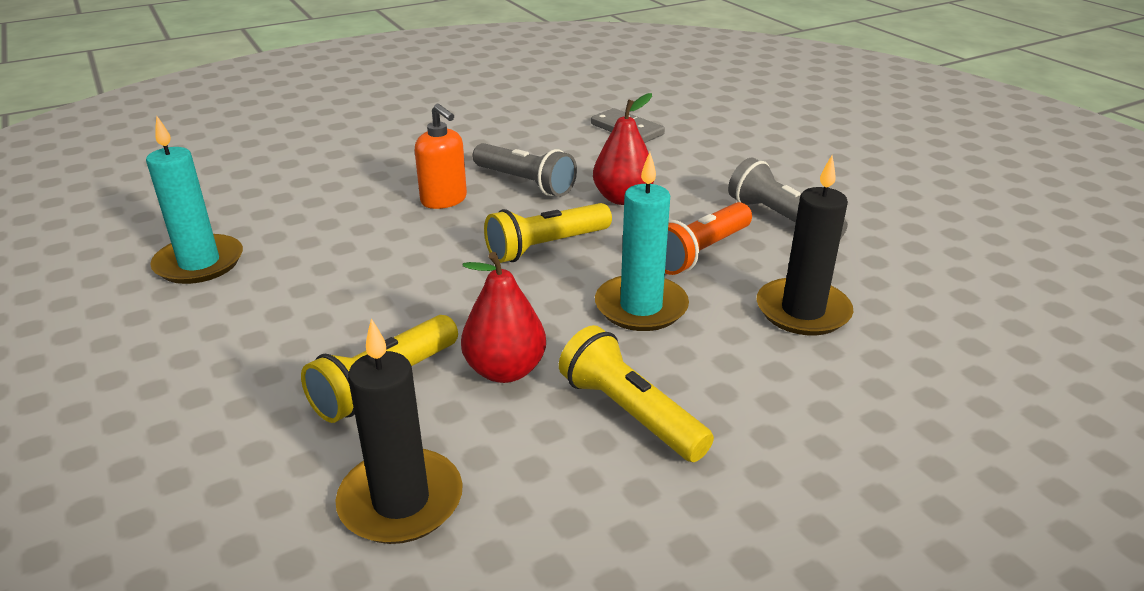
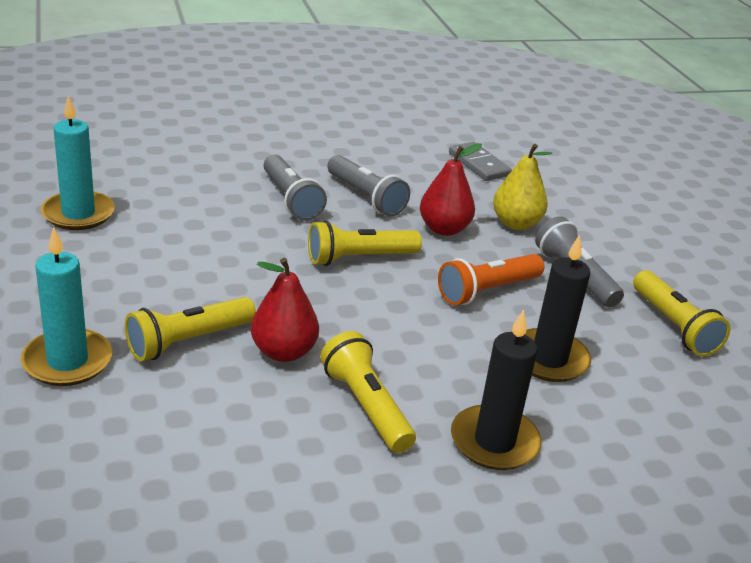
camera: 10 degrees right, 0 degrees up
(401, 501) = (170, 428): black candle -> black candle (494, 442)
(444, 200) = (291, 199): orange soap dispenser -> grey flashlight
(641, 307) = (414, 326): turquoise candle -> turquoise candle (67, 361)
(693, 179) = (516, 223): none -> yellow pear
(907, 248) = (673, 326): none -> yellow flashlight

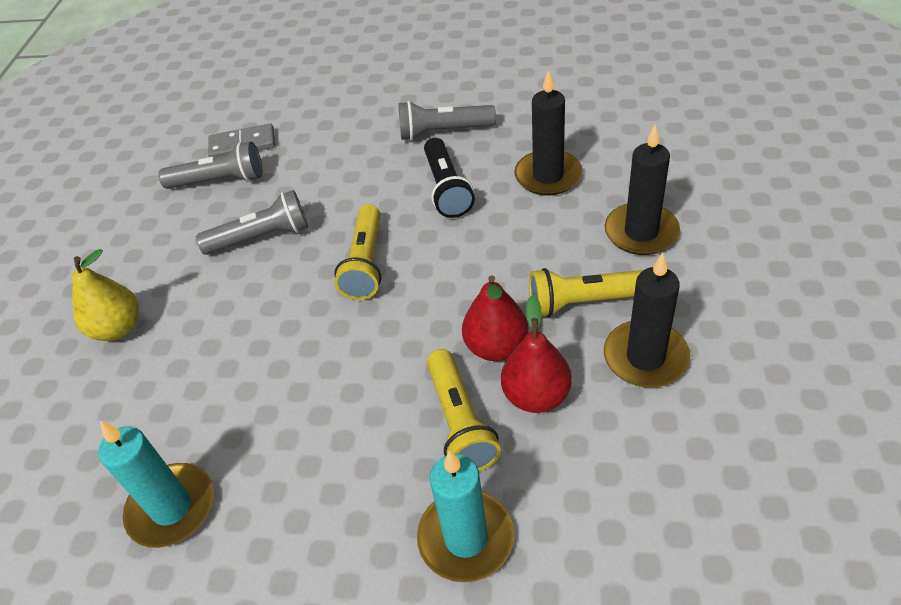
camera: 60 degrees left, 15 degrees up
(291, 199) = (236, 297): grey flashlight -> grey flashlight (219, 181)
(303, 459) = (645, 357): none -> black candle
(444, 229) = (341, 194): red pear -> red pear (536, 396)
(487, 291) = (446, 188): orange flashlight -> black flashlight
(516, 223) = (352, 146): yellow pear -> yellow pear (118, 328)
(673, 326) = (524, 98): yellow flashlight -> none

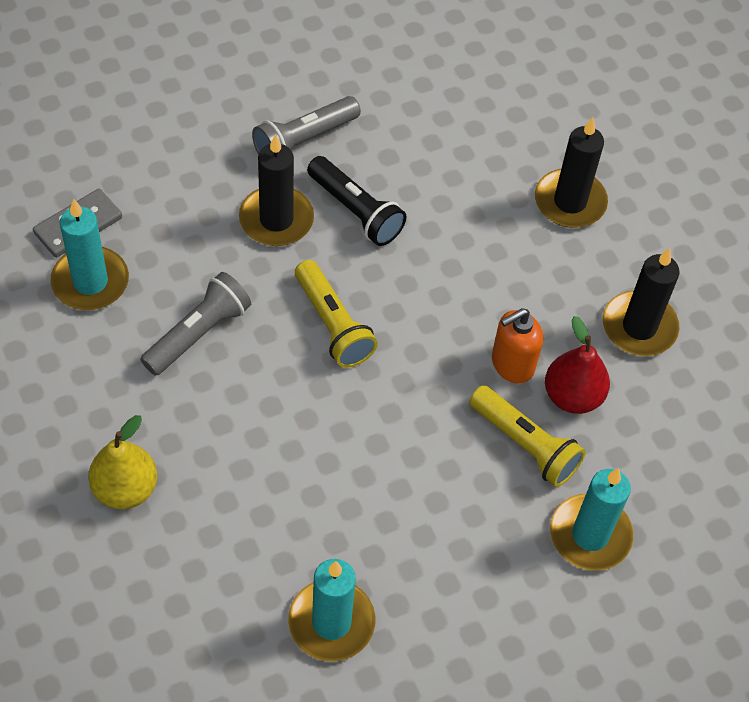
camera: 40 degrees left, 10 degrees up
(219, 181) = (90, 282): grey flashlight -> turquoise candle
(496, 347) = (512, 364): red pear -> orange soap dispenser
(548, 176) = (448, 164): black candle -> black candle (276, 219)
(585, 302) = (561, 292): yellow flashlight -> none

